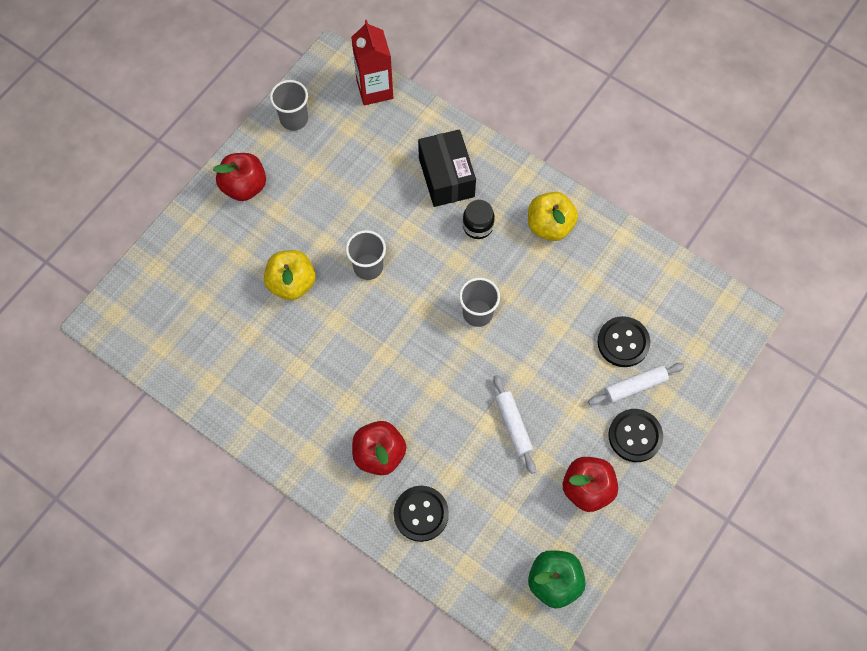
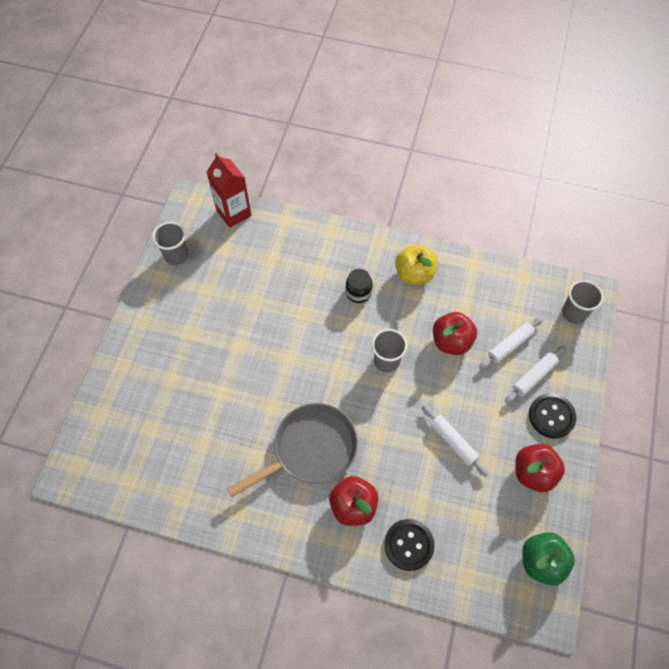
camera: 20 degrees left, 5 degrees down
(244, 186) = (154, 321): red apple -> red apple (451, 341)
(292, 283) = (224, 387): yellow apple -> none
(357, 380) = (310, 450): none -> grey pan
(368, 267) = (283, 353): grey cup -> grey cup (574, 313)
(446, 177) = (318, 262): black box -> none
(623, 342) = (509, 345): black button -> white rolling pin

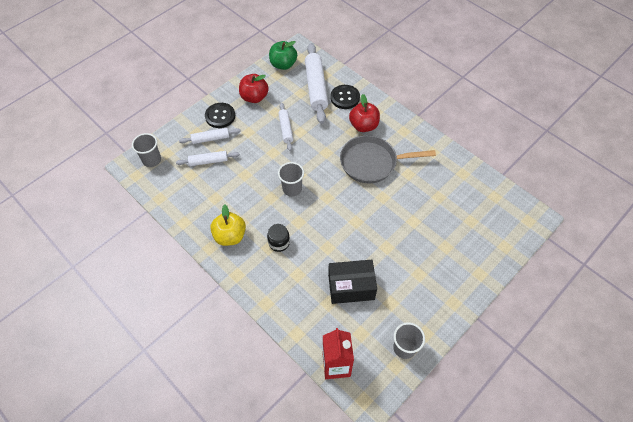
camera: 150 degrees left, 5 degrees down
(256, 285) = (351, 287): none -> black box
(451, 341) = (242, 180): red apple -> none
(462, 541) = (316, 87): none -> white rolling pin

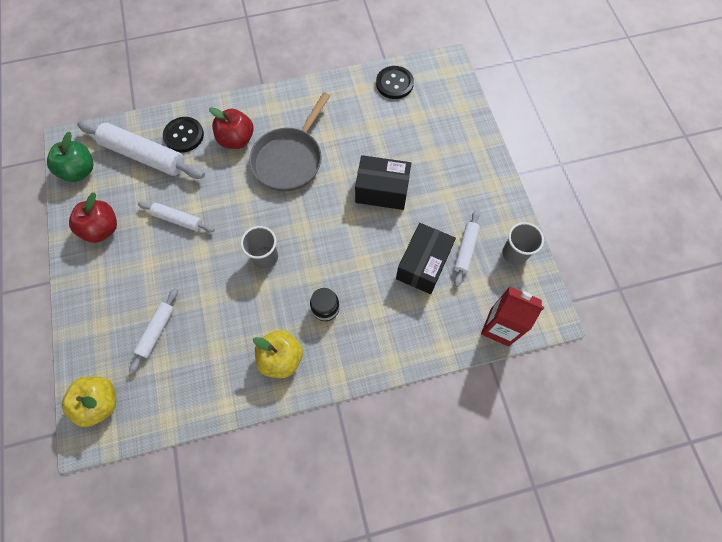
camera: 60 degrees left, 10 degrees up
(152, 160) = (100, 403): grey cup -> yellow apple
(210, 138) = (124, 312): white rolling pin -> white rolling pin (465, 250)
(220, 116) = (98, 283): black button -> black button (394, 83)
(390, 230) = (382, 191): none -> black box

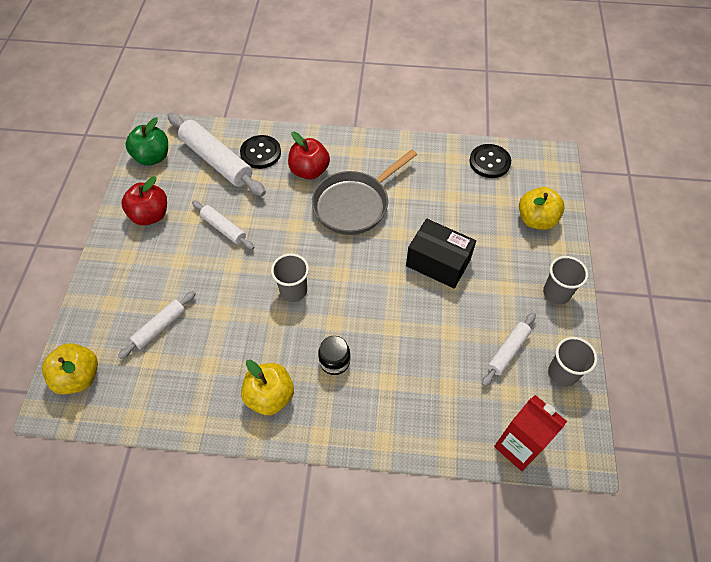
camera: 20 degrees right, 10 degrees down
(423, 264) = (455, 351): black box -> none
(451, 126) = (536, 220): none -> yellow apple
(488, 186) = (556, 293): none -> grey cup

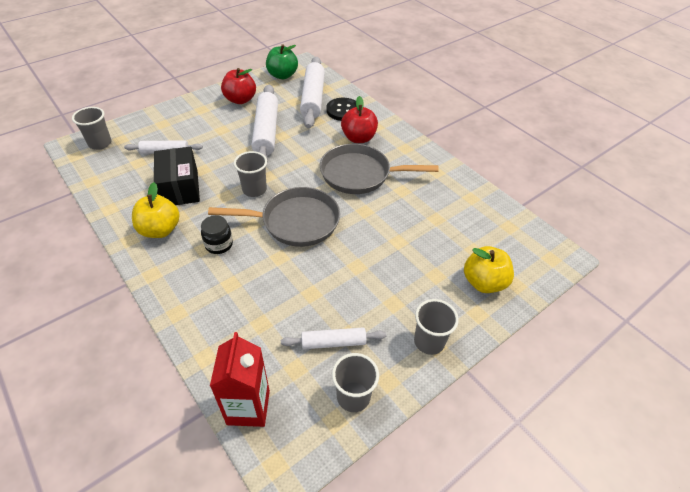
camera: 45 degrees right, 10 degrees down
(79, 377) = (100, 143): yellow apple -> grey cup
(223, 228) = (266, 131): white rolling pin -> white rolling pin, size x1.81
(363, 288) = (295, 222): none -> grey pan
(438, 263) = (366, 248): black box -> black box (180, 188)
(489, 162) = (498, 220): black button -> none

